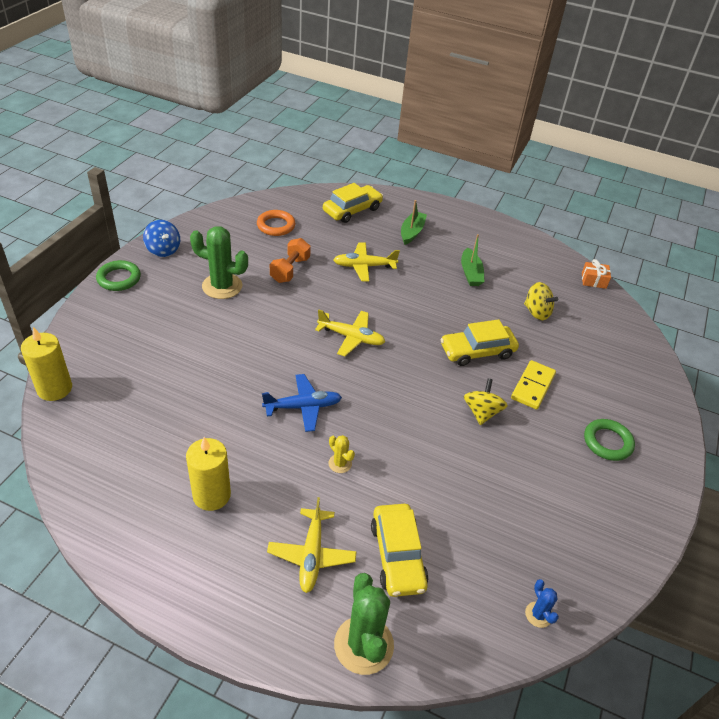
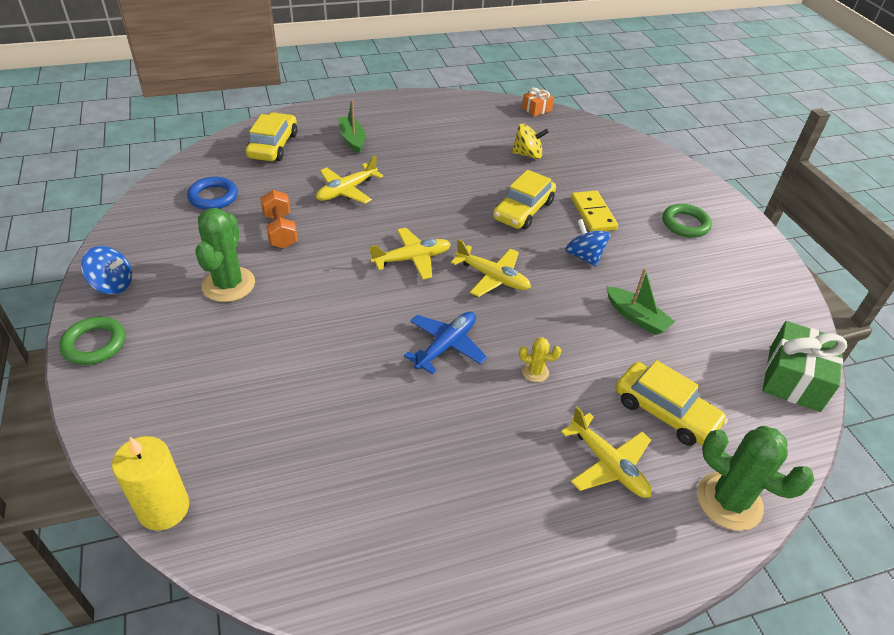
camera: 40 degrees left, 0 degrees up
(211, 495) = (466, 483): yellow candle -> none
(222, 286) = (228, 284): green cactus -> green cactus turned 60 degrees counterclockwise
(276, 226) = (213, 197): orange ring -> blue ring
(392, 384) = (493, 277): none -> yellow plane
(470, 273) = (442, 150): green boat -> green boat (636, 317)
(482, 412) = (584, 256): yellow spinning top -> blue spinning top
(538, 614) = (794, 378): blue cactus -> green gift

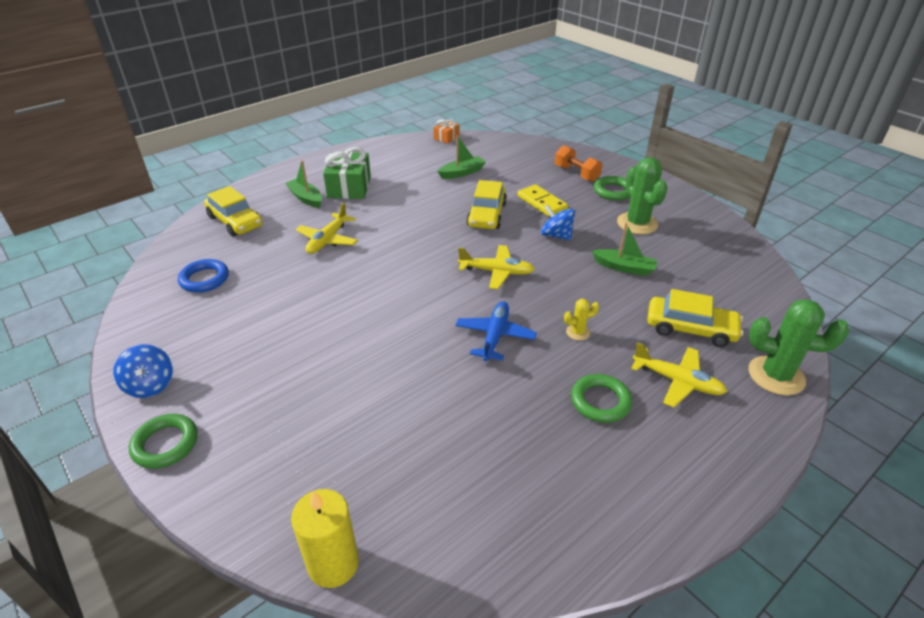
camera: 20 degrees left, 5 degrees down
(112, 285) = (150, 385): blue spinning top -> blue spinning top turned 75 degrees clockwise
(228, 284) = (268, 348): green cactus -> green cactus (637, 223)
(273, 145) = (235, 221): yellow car -> yellow car turned 150 degrees clockwise
(280, 231) = (288, 289): orange dumbbell -> orange dumbbell (576, 174)
(412, 259) = (421, 277): yellow plane -> none
(509, 454) = (600, 401): none -> green ring
(527, 154) = (462, 173): yellow spinning top -> green boat
(794, 378) = (758, 275): green gift -> green gift (349, 187)

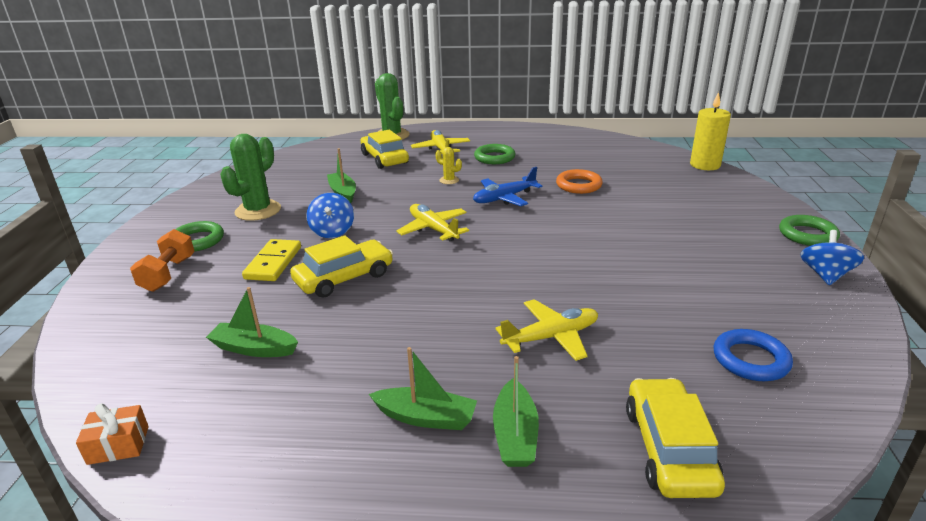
camera: 135 degrees left, 10 degrees down
(349, 187) = (426, 417): green gift -> green boat
(451, 400) = (578, 185): none -> orange ring

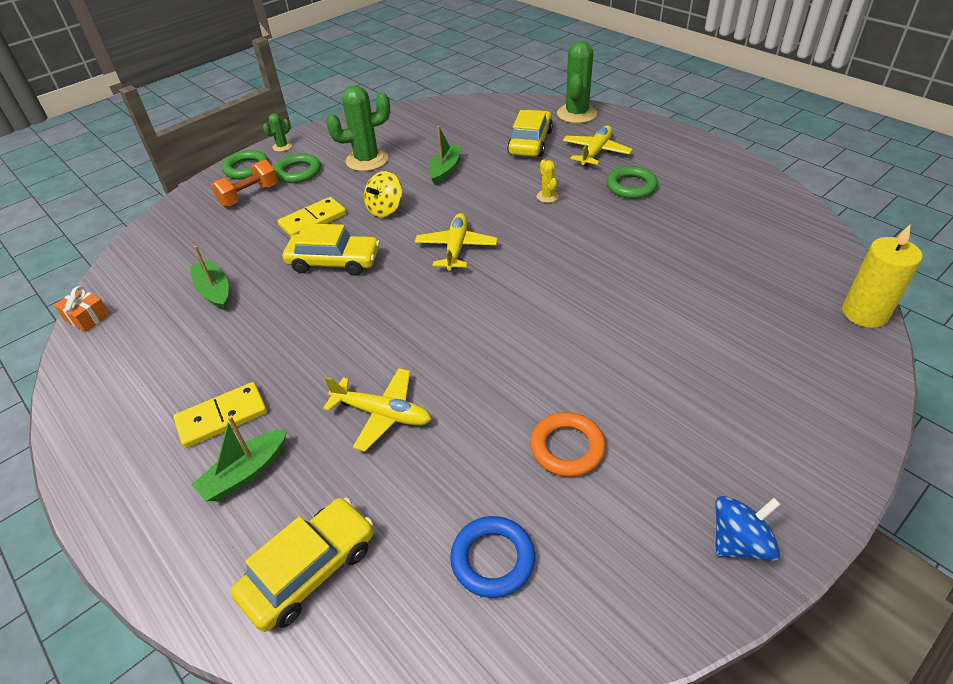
camera: 45 degrees right, 15 degrees up
(144, 231) = (282, 146): none -> green cactus
(332, 231) = (385, 209): blue spinning top -> yellow spinning top
(426, 417) = (222, 417): green boat -> yellow domino
(504, 198) = (564, 244): blue plane -> none
(578, 185) = (660, 265): orange ring -> orange ring (567, 448)
(807, 235) = (818, 483): green ring -> green ring (247, 168)

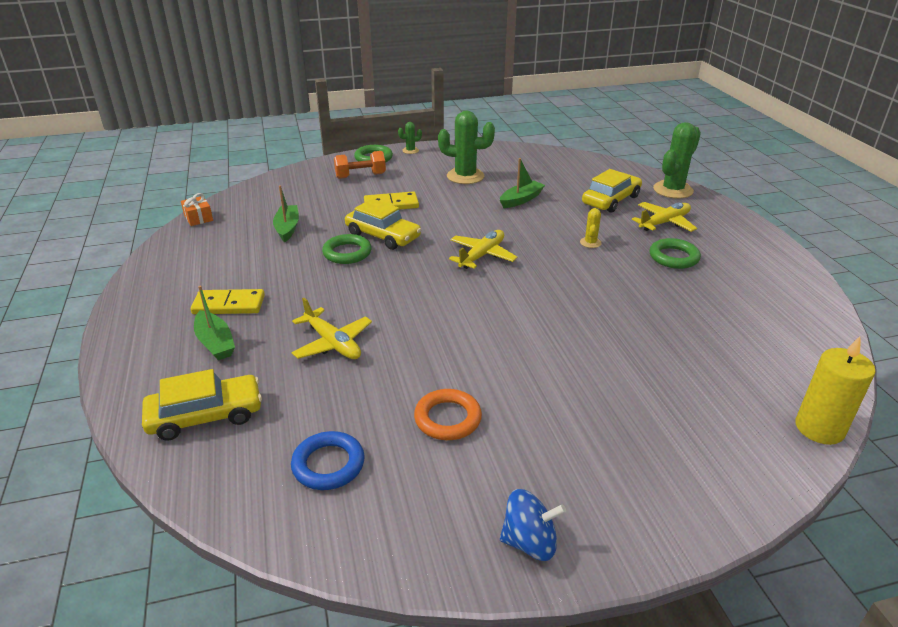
camera: 25 degrees right, 10 degrees down
(245, 473) = (215, 343): green boat -> green boat turned 105 degrees counterclockwise
(298, 172) = (408, 170): green ring -> green ring (347, 253)
(385, 209) = (450, 213): yellow spinning top -> none

